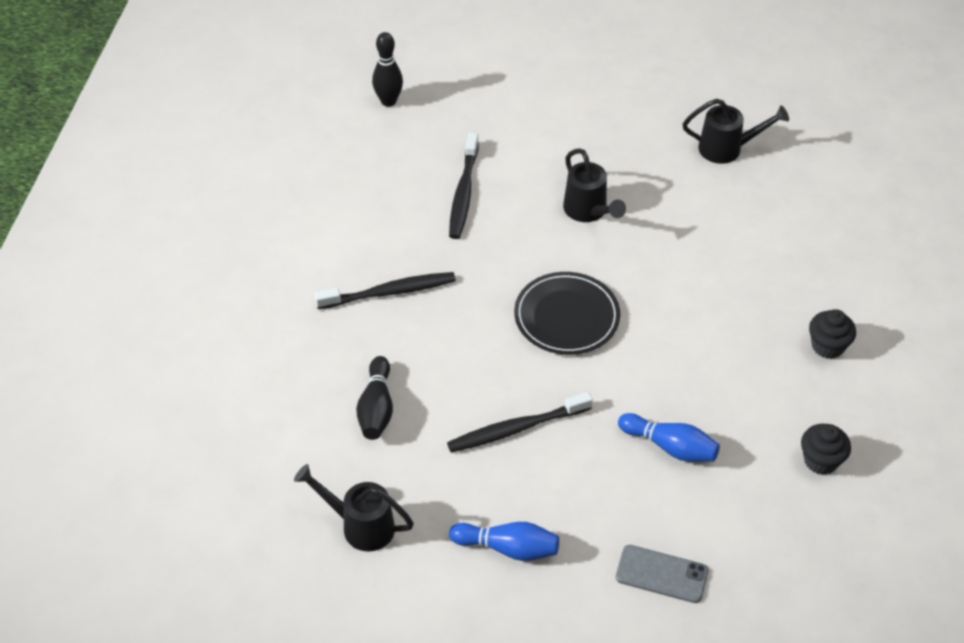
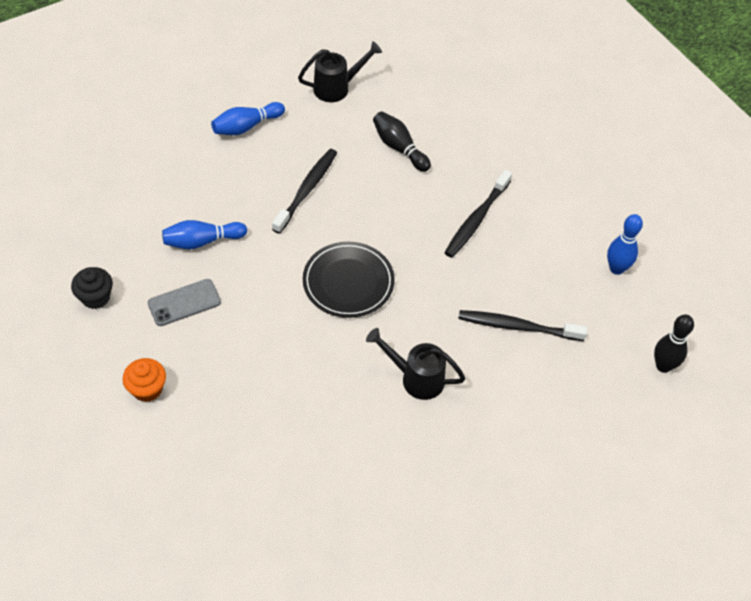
camera: 135 degrees right, 5 degrees up
(327, 179) = (616, 268): none -> blue bowling pin
(463, 193) = (517, 326): black toothbrush -> black toothbrush turned 45 degrees counterclockwise
(661, 574) = (147, 167): grey phone -> grey phone (184, 303)
(727, 149) = (367, 529): black watering can -> none
(827, 346) = (147, 389): black cupcake -> orange cupcake

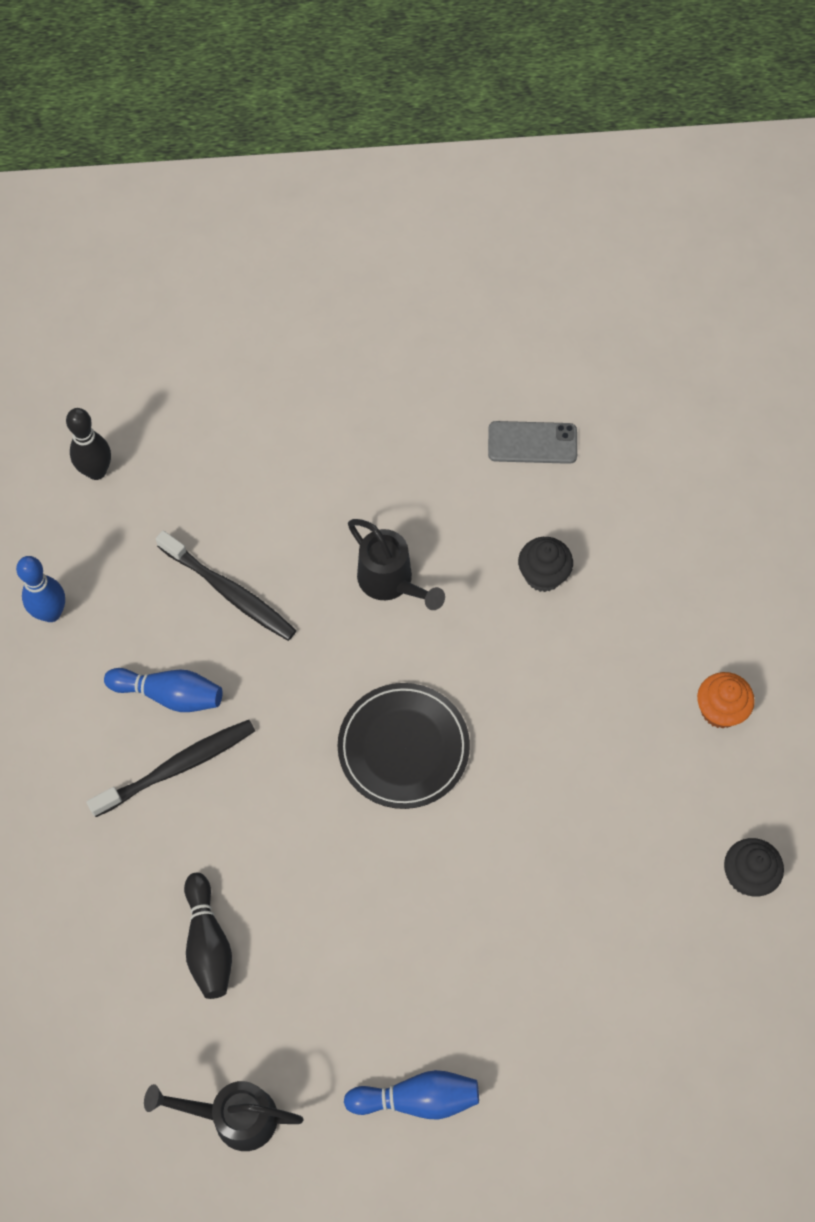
camera: 150 degrees left, 10 degrees up
(184, 303) = (631, 813): grey phone -> grey phone (532, 443)
(202, 241) = (571, 904): blue bowling pin -> blue bowling pin (169, 695)
(307, 190) = (384, 927): black toothbrush -> none
(312, 429) = (543, 575): none -> black cupcake

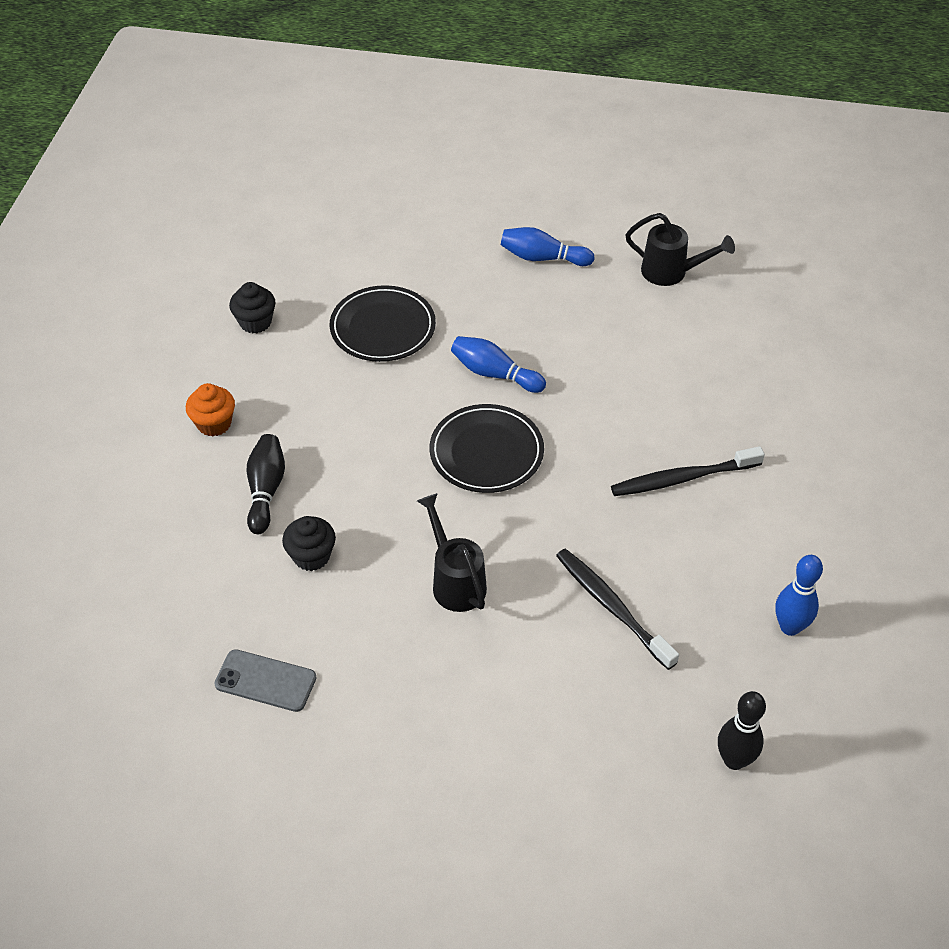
camera: 165 degrees left, 15 degrees down
(169, 695) = (682, 533): blue bowling pin -> blue bowling pin (494, 374)
(208, 943) = (674, 363): black bowling pin -> black bowling pin (266, 490)
(586, 908) = (383, 328): none -> black plate

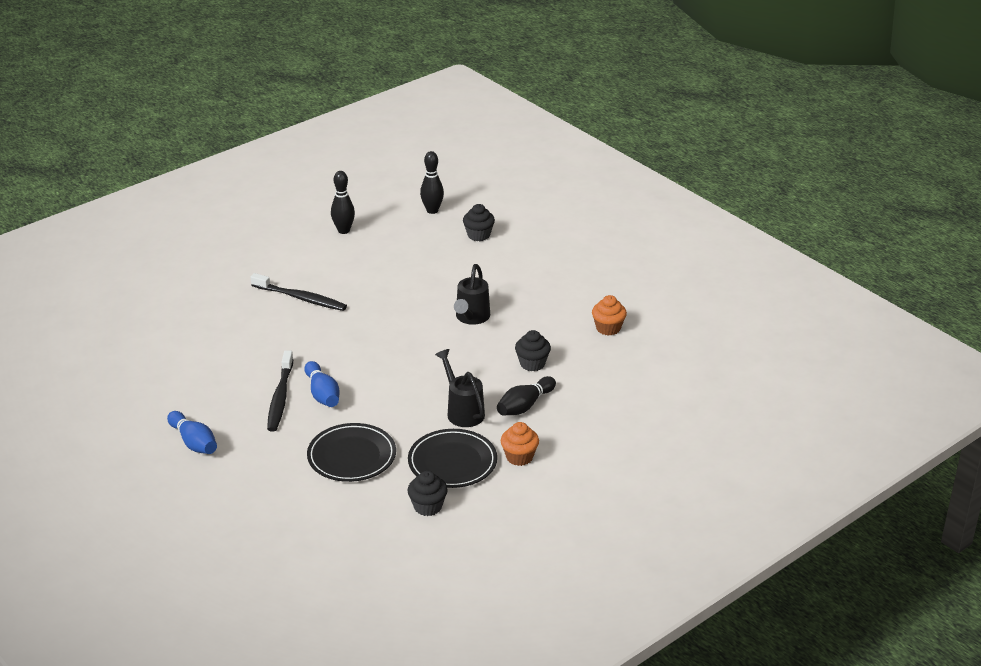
camera: 140 degrees left, 15 degrees down
(265, 681) = (608, 328): grey phone -> orange cupcake
(486, 452) = (382, 360): black plate -> black plate (452, 462)
(612, 607) = (410, 273): black toothbrush -> black toothbrush (280, 397)
(612, 752) = (478, 235): none -> black cupcake
(671, 272) = (136, 390): black watering can -> black watering can (462, 411)
(790, 627) = (343, 230): blue bowling pin -> black bowling pin

